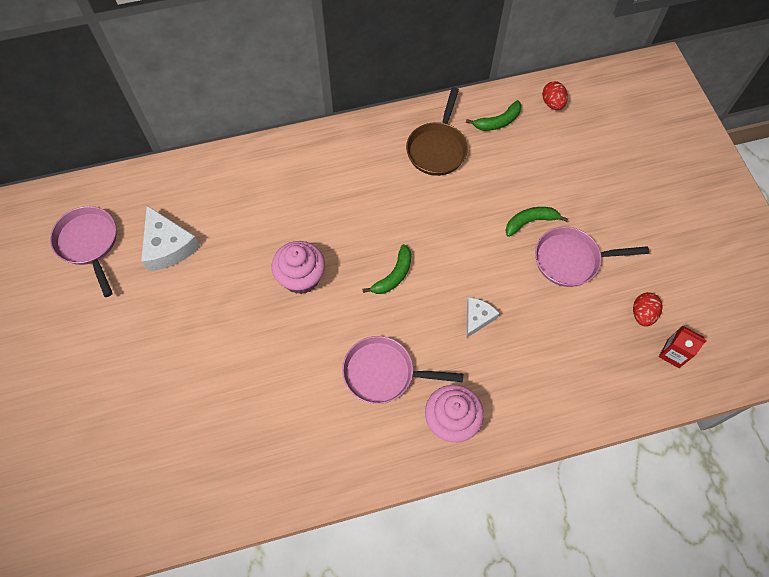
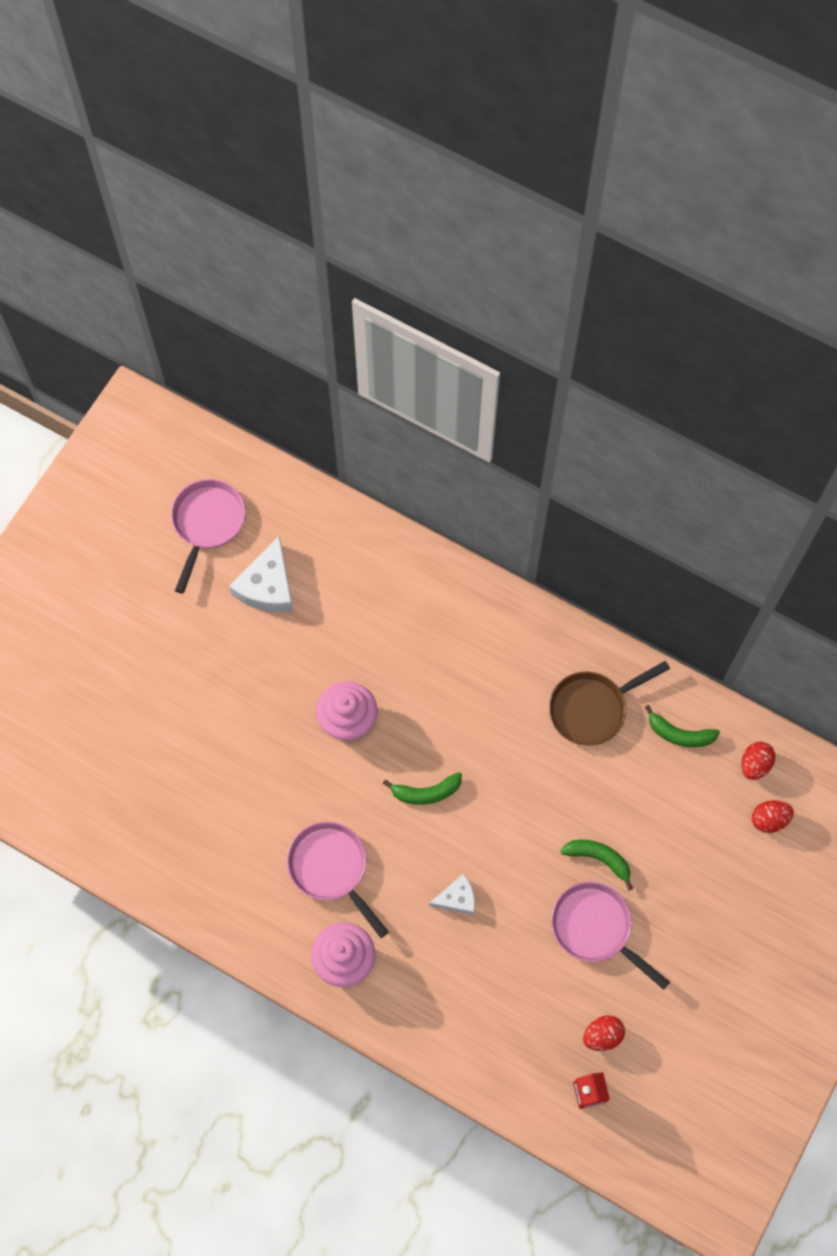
camera: 45 degrees right, 5 degrees up
(591, 123) = (769, 819): none -> red egg

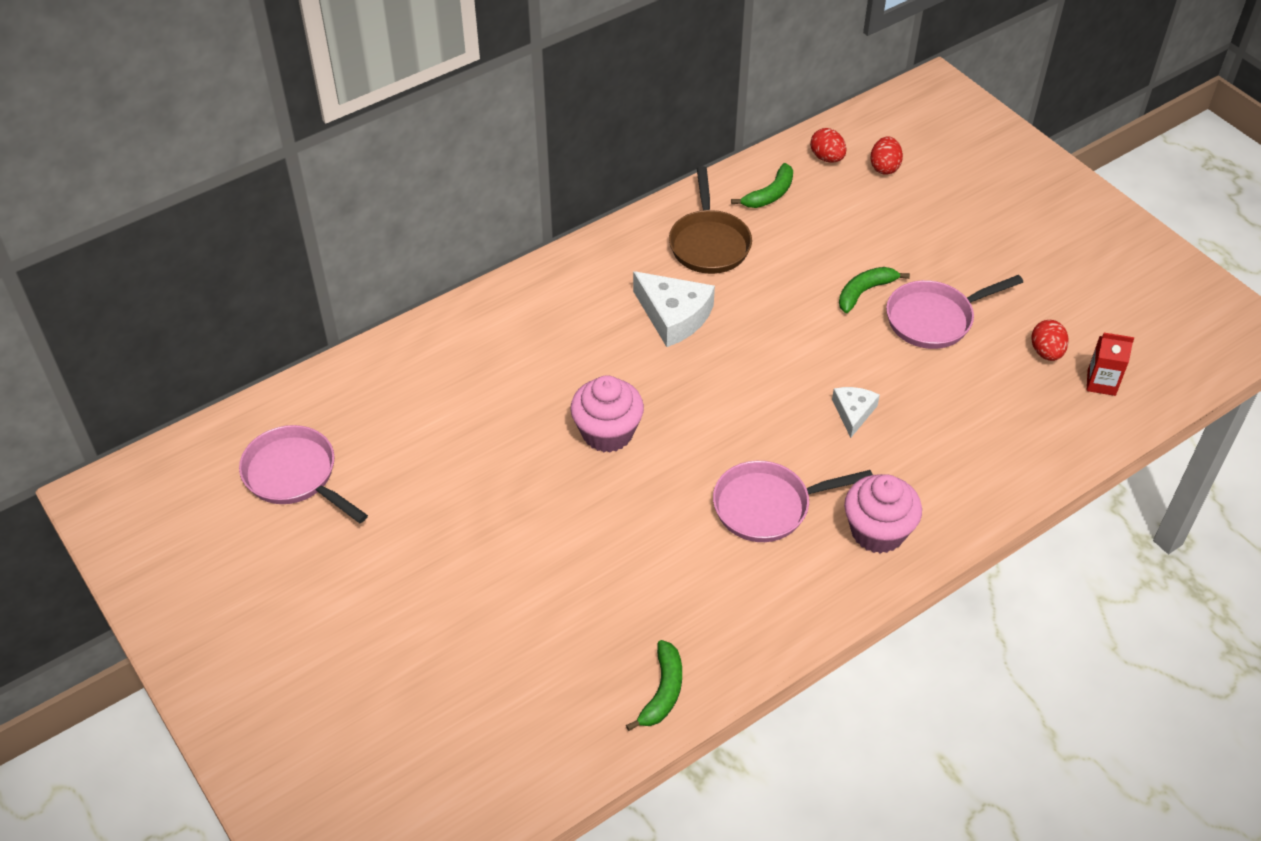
camera: 65 degrees left, 20 degrees down
(267, 586) = (408, 447): white cheese -> white cheese (673, 316)
(426, 792) = (725, 397): green banana -> green banana (662, 691)

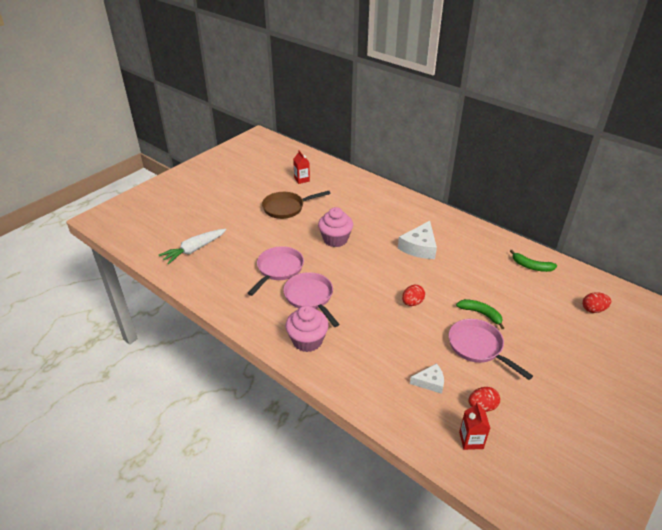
camera: 75 degrees right, 10 degrees down
(295, 475) = (281, 169): pink pan -> pink pan (278, 269)
(360, 445) = (302, 179): none -> red carton
(557, 687) = (194, 250): none -> white carrot
(662, 691) = (196, 280): green banana -> none
(709, 243) = (477, 251): brown pan -> brown pan (286, 208)
(827, 158) = (580, 284): red egg -> red egg (412, 303)
(853, 412) = (386, 321): white cheese -> white cheese (430, 382)

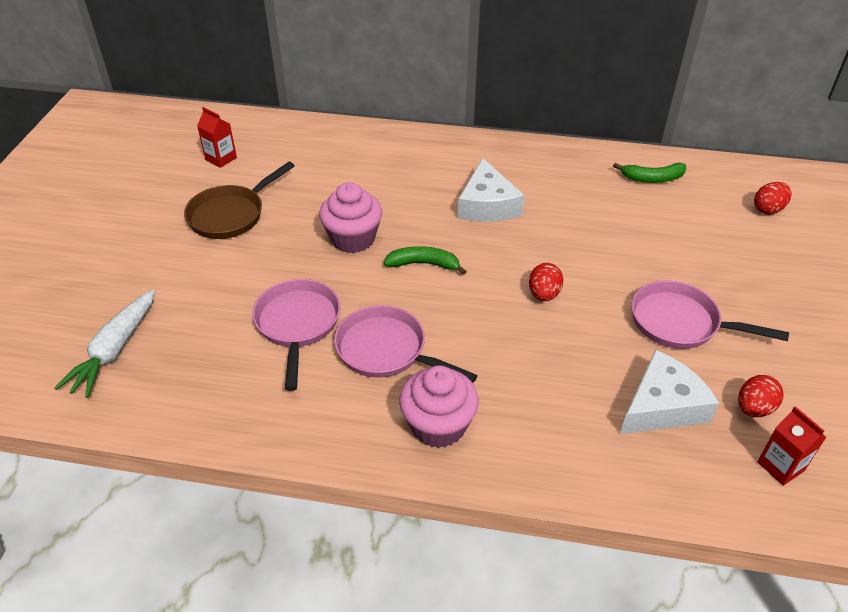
camera: 30 degrees left, 5 degrees up
(430, 382) = (662, 406): white cheese -> white cheese, size x1.71
(481, 314) = (645, 272): green banana -> green banana (424, 264)

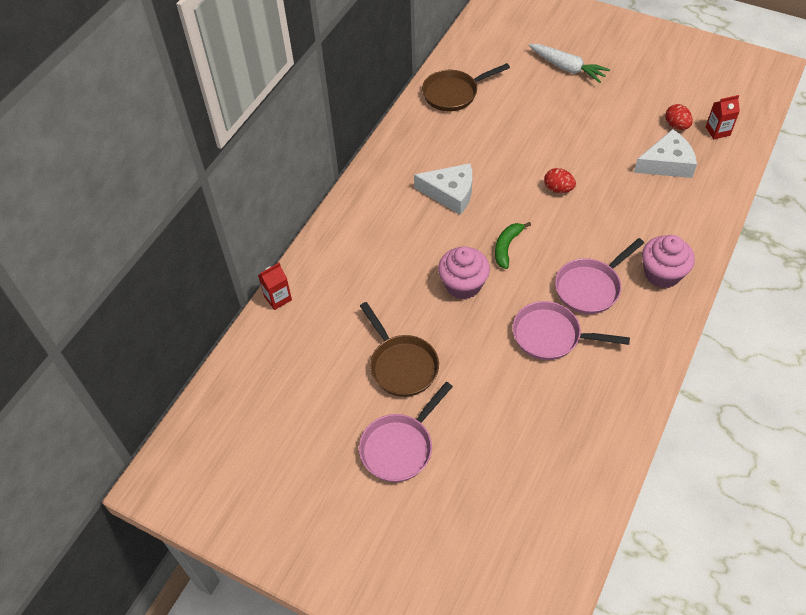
camera: 70 degrees left, 10 degrees up
(115, 350) = (549, 461): white carrot -> white carrot (567, 68)
(221, 159) = (311, 364): red carton -> red carton (278, 298)
(652, 178) = (453, 93): green banana -> brown pan
(662, 406) = (667, 163): white cheese -> white cheese turned 90 degrees clockwise
(680, 323) = (602, 131): pink pan -> pink pan (400, 447)
(768, 209) = (508, 51): red egg -> none

